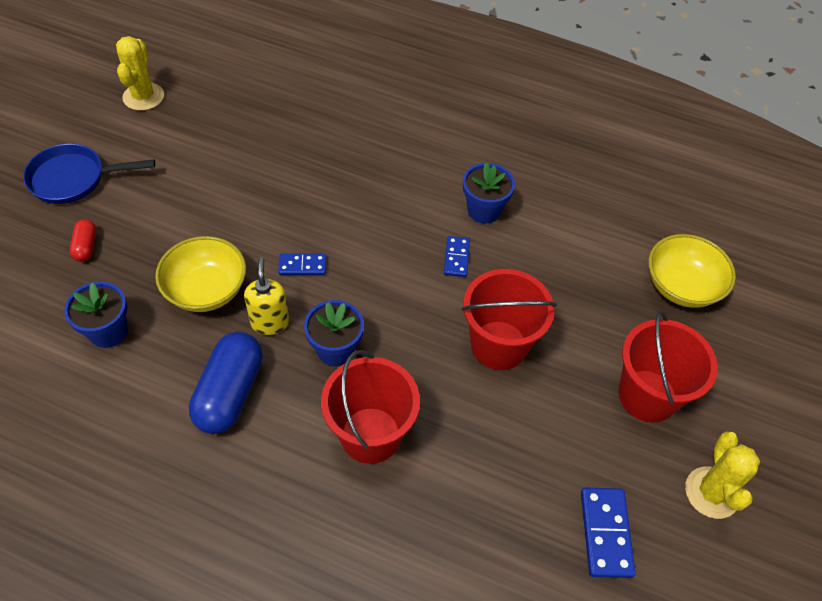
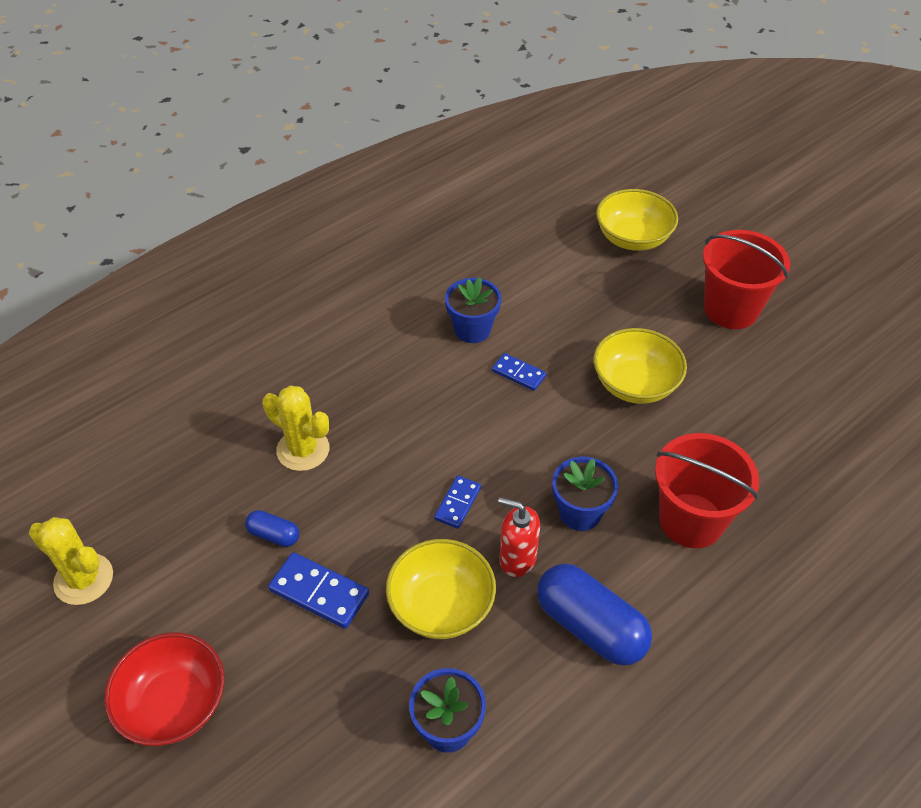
camera: 60 degrees left, 5 degrees down
(73, 179) = (174, 704): blue pan -> red bowl
(86, 246) = (301, 718): red capsule -> none
(221, 172) = (274, 535): none -> blue capsule
(270, 322) = (517, 559): yellow soap dispenser -> red soap dispenser
(499, 345) = (635, 384): red bucket -> yellow bowl
(606, 533) = (847, 393): blue domino -> blue domino (319, 592)
(711, 492) = (833, 313): yellow cactus -> yellow cactus (303, 450)

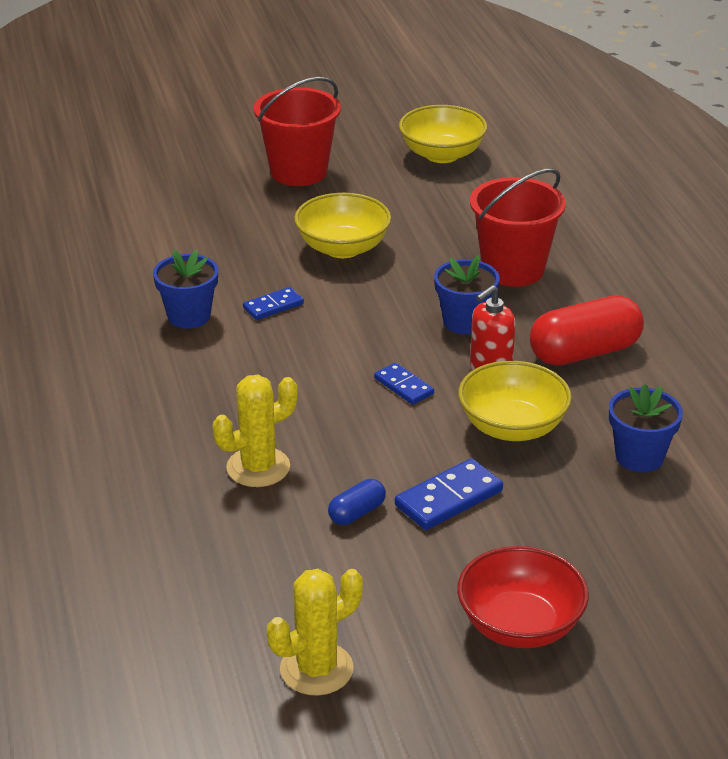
camera: 65 degrees left, 15 degrees down
(590, 626) = (584, 352): blue capsule -> red capsule
(633, 238) = (157, 189): yellow bowl -> yellow bowl (442, 154)

